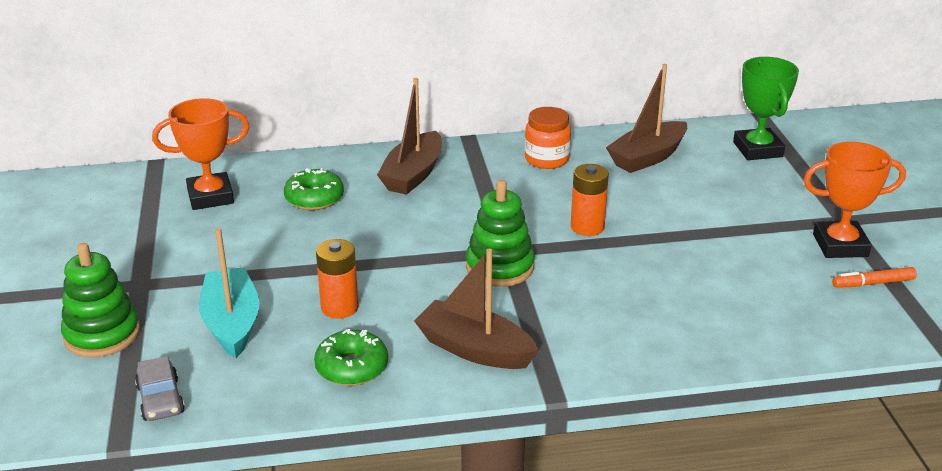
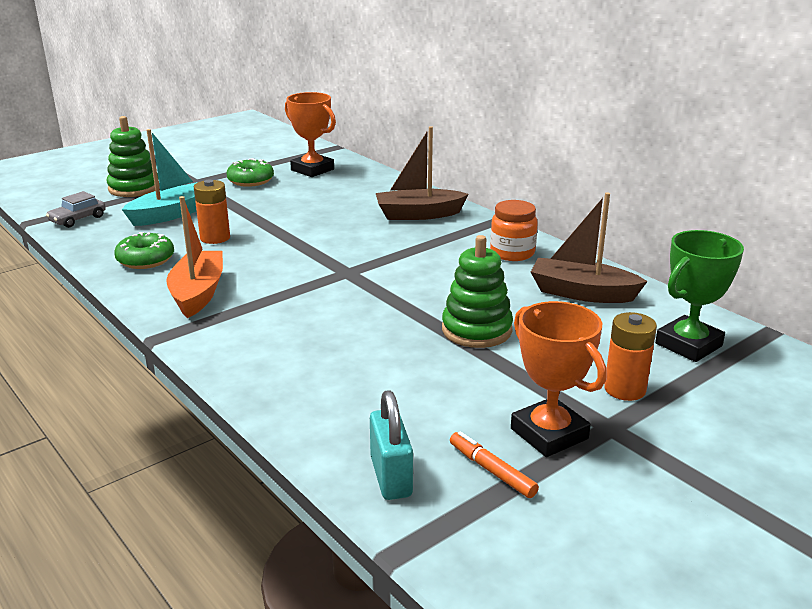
camera: 60 degrees right, 5 degrees down
(314, 198) = (345, 195): green donut -> green donut (251, 180)
(475, 349) = (198, 293): brown boat -> orange boat
(500, 267) = (320, 275): green stacking toy -> green stacking toy (476, 330)
(587, 227) = (421, 294): orange battery -> orange battery (625, 389)
(860, 327) = (391, 477): none -> turquoise padlock

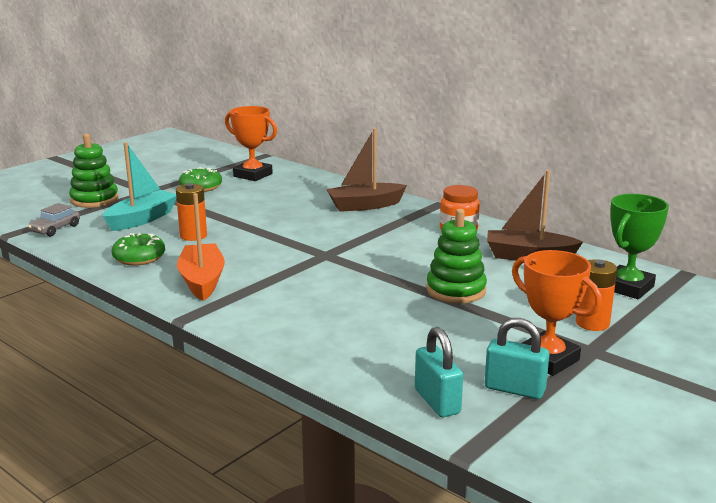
camera: 10 degrees left, 5 degrees down
(491, 470) = (514, 389): orange marker -> turquoise padlock

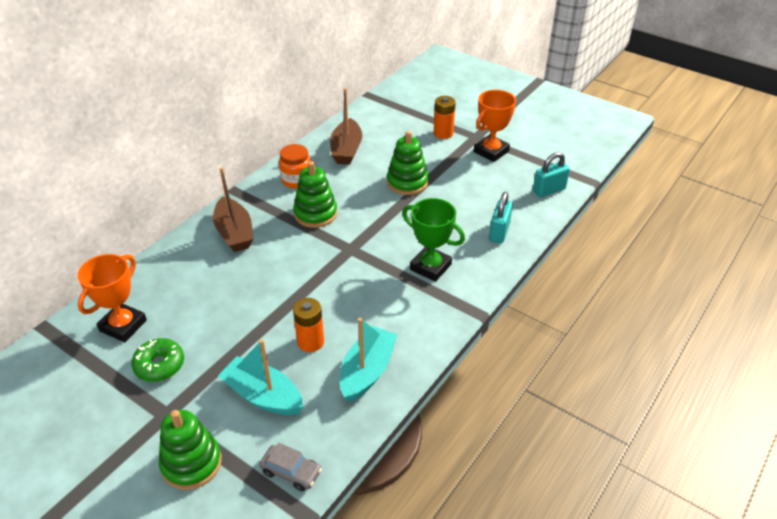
camera: 95 degrees left, 20 degrees up
(139, 258) = (367, 371): green donut -> turquoise boat
(202, 281) = (412, 316): orange boat -> none
(392, 239) = (315, 214): none -> green stacking toy
(514, 389) = (526, 164): turquoise padlock -> turquoise padlock (499, 232)
(628, 287) = (392, 116): green trophy -> green trophy (430, 267)

